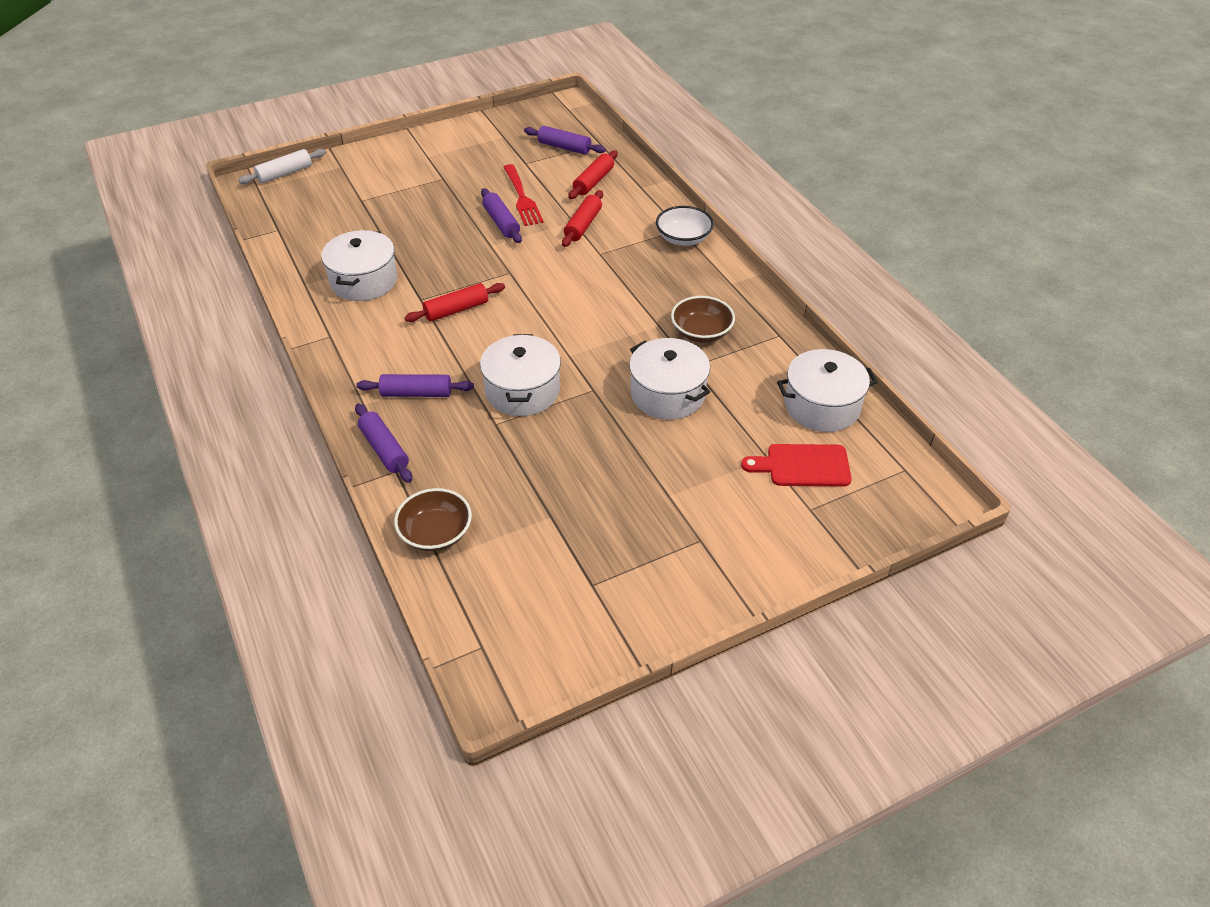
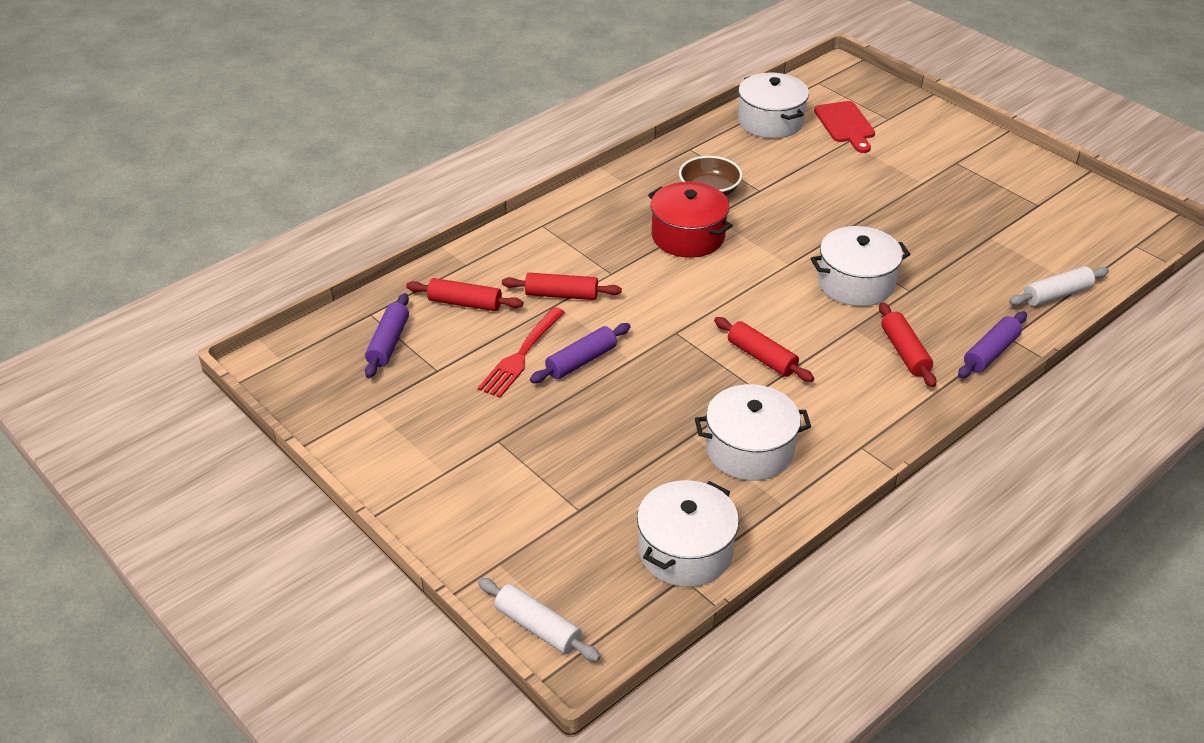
camera: 105 degrees left, 5 degrees down
(416, 393) = (905, 352): purple rolling pin -> red rolling pin
(436, 533) = (1056, 295): brown bowl -> white rolling pin
(522, 198) = (521, 355): red fork -> red fork turned 150 degrees clockwise
(634, 304) = (688, 236): none -> red pot
(667, 394) = (806, 199): white pot -> white pot (685, 551)
(683, 238) = (559, 221): white bowl -> none

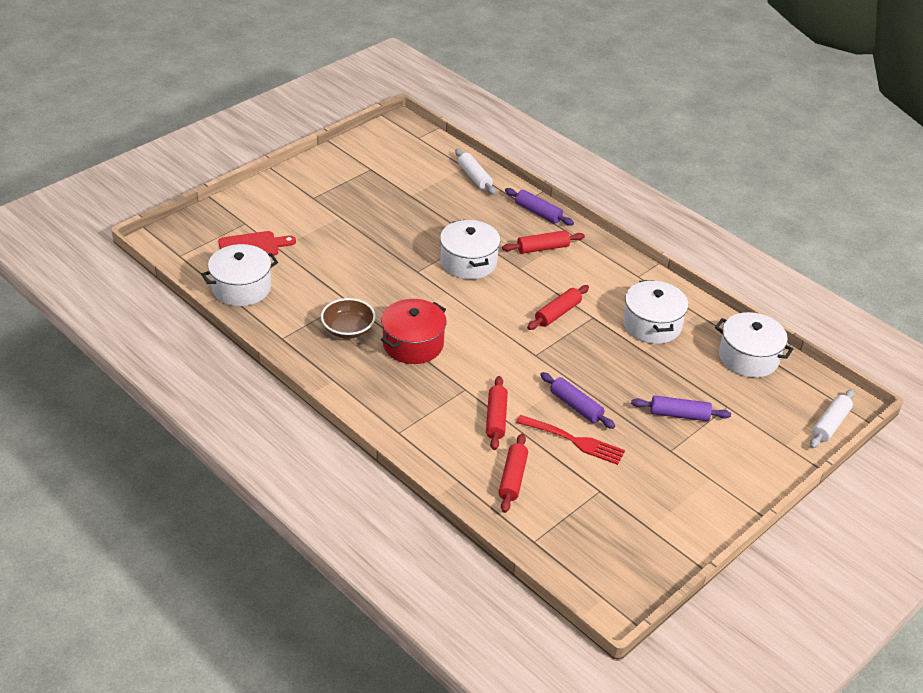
camera: 95 degrees left, 0 degrees up
(388, 343) = (570, 525): purple rolling pin -> purple rolling pin (679, 415)

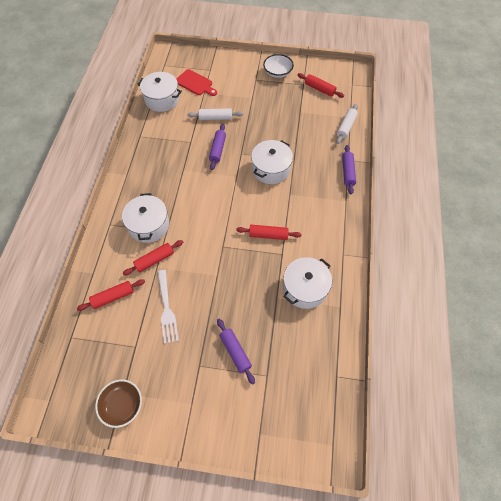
camera: 55 degrees right, 20 degrees up
(325, 176) = (277, 72): none -> white bowl
(348, 329) = (169, 156): brown bowl -> brown bowl (122, 405)
(413, 344) = (182, 188): red pot -> none
(542, 248) = (318, 193): red rolling pin -> red rolling pin (319, 89)
(574, 441) = (167, 309): red fork -> white fork
(576, 406) = (196, 292): purple rolling pin -> purple rolling pin (218, 149)
(748, 357) = (326, 361): white pot -> white pot (149, 225)
(830, 424) = (305, 453): white rolling pin -> white rolling pin (215, 118)

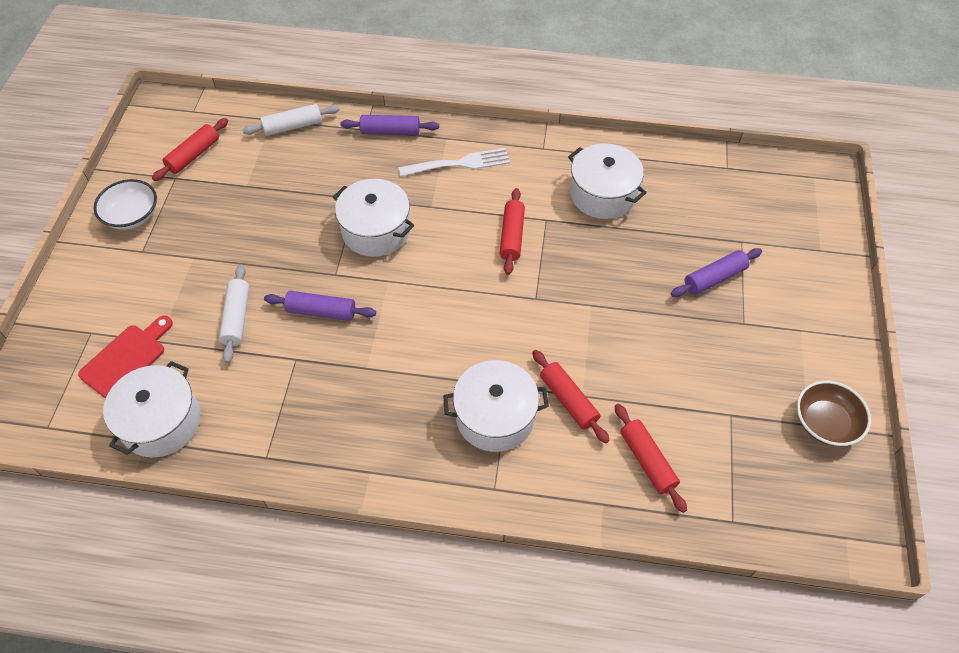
camera: 90 degrees left, 5 degrees down
(167, 309) = (658, 374): white fork -> white fork (459, 164)
(346, 127) = (293, 126): white rolling pin -> white rolling pin turned 45 degrees counterclockwise

